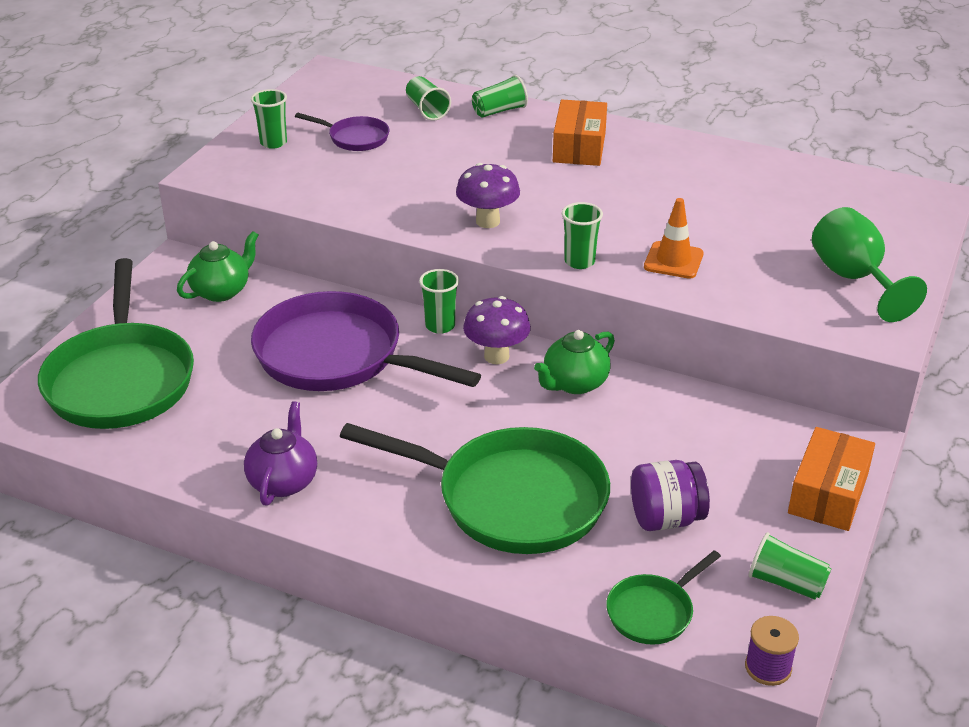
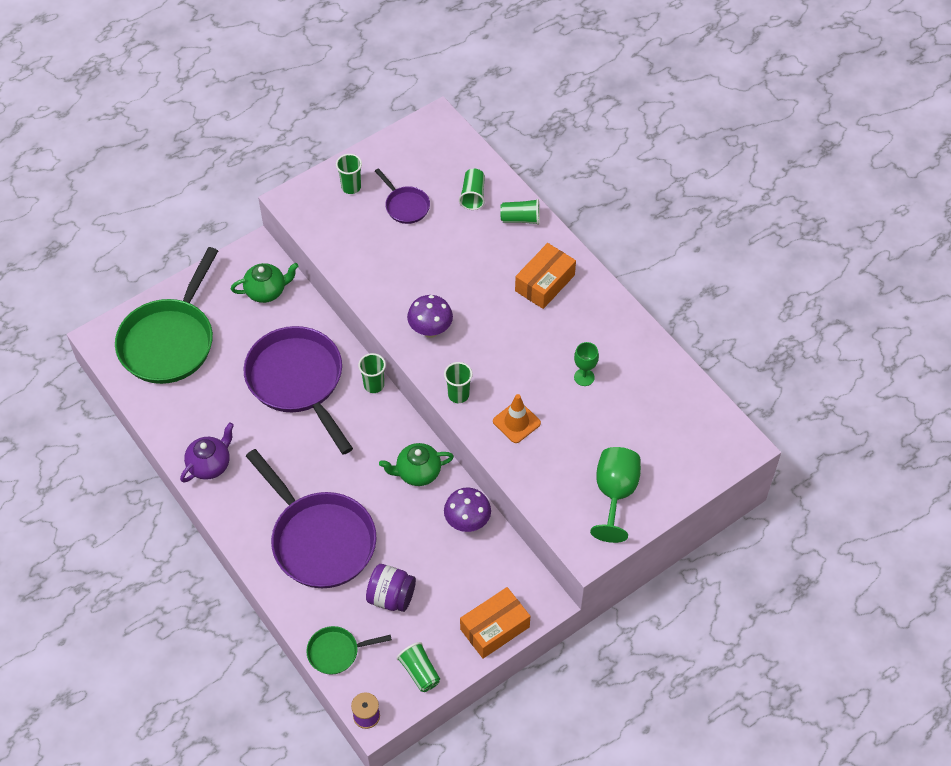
camera: 30 degrees right, 20 degrees up
(496, 356) = (389, 427): purple mushroom -> purple mushroom (467, 522)
(512, 499) = (319, 540): green pan -> purple pan
(706, 201) = (584, 377): none -> green goblet

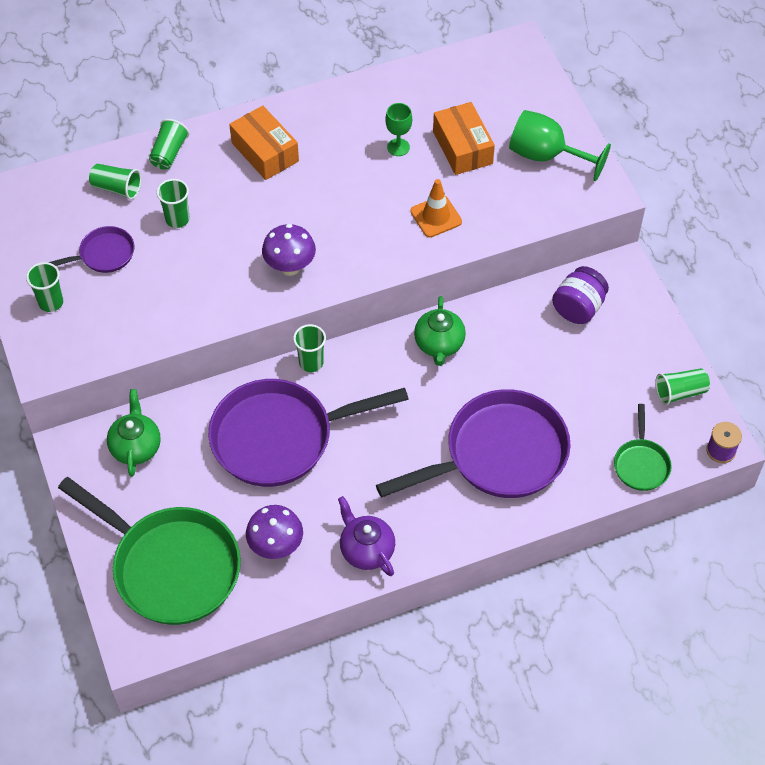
camera: 75 degrees left, 0 degrees up
(391, 597) = (586, 400): purple jar -> purple jar (578, 308)
(458, 395) = (384, 260): green cup -> green cup (177, 219)
(467, 522) = (513, 313): purple mushroom -> purple mushroom (276, 546)
(495, 628) = (643, 316): orange box -> orange box (462, 147)

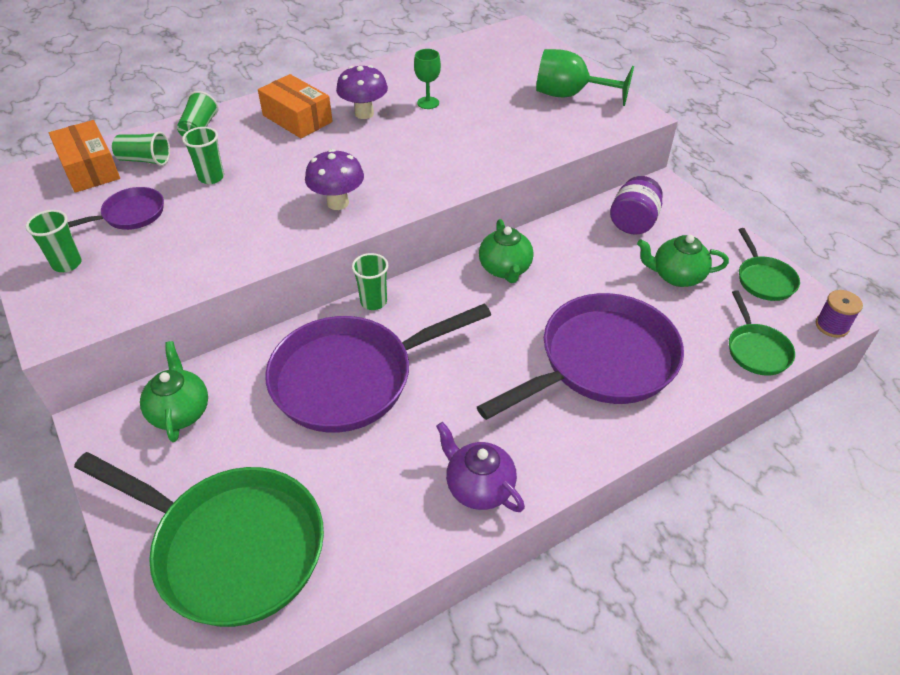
camera: 10 degrees left, 10 degrees down
(276, 546) = (366, 500): purple mushroom -> purple mushroom (364, 113)
(436, 216) = (479, 148): orange traffic cone -> none
(462, 147) = (489, 97): orange box -> orange box (90, 168)
(598, 376) = (676, 276): none -> green teapot
(680, 392) = (764, 279): green cup -> green pan

